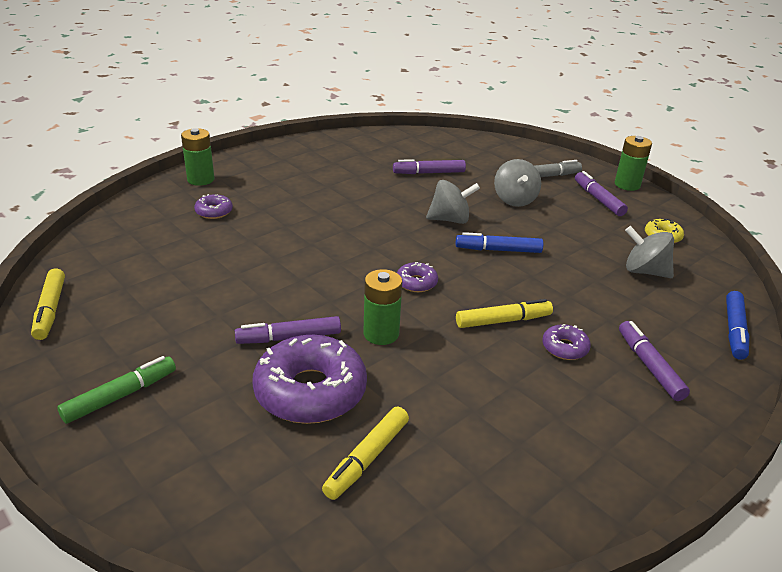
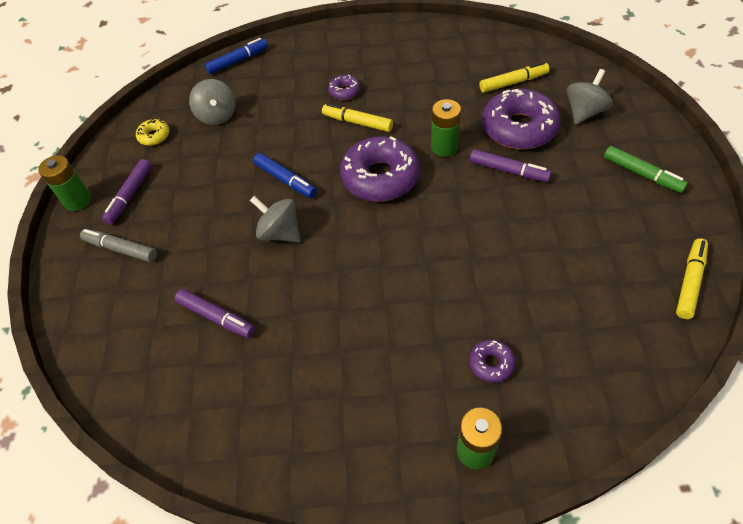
camera: 135 degrees left, 20 degrees up
(120, 396) = (642, 174): green marker -> green marker turned 135 degrees counterclockwise
(416, 283) = (380, 177): purple donut -> purple donut, size x2.17
(514, 200) = (195, 230): grey spinning top -> grey spinning top (584, 112)
(649, 366) = (315, 64): purple marker -> none

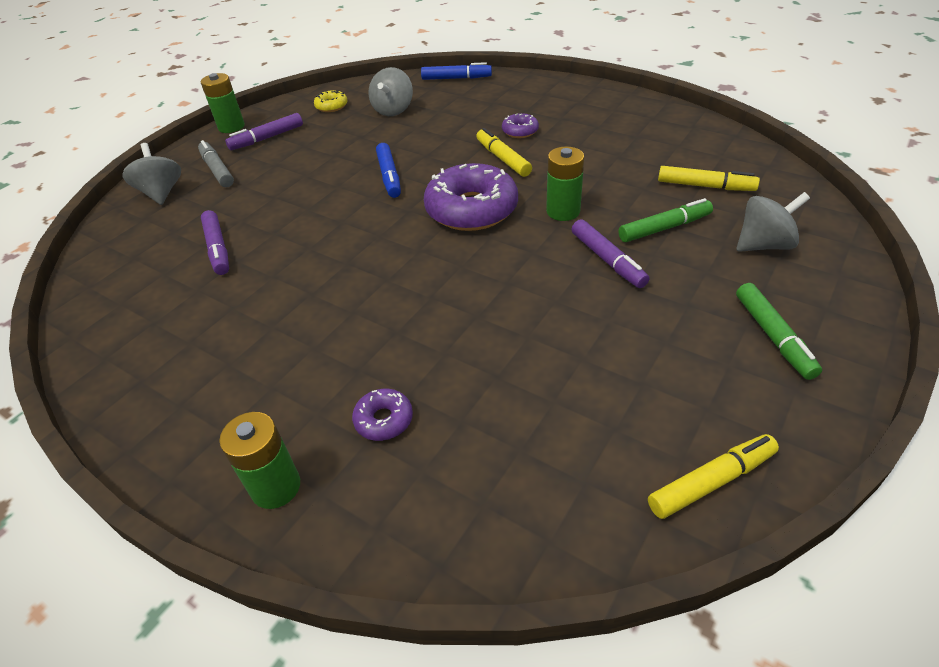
camera: 35 degrees right, 10 degrees down
(280, 232) = (337, 212): grey spinning top -> grey spinning top (162, 193)
(519, 128) = (664, 228): purple donut -> green marker

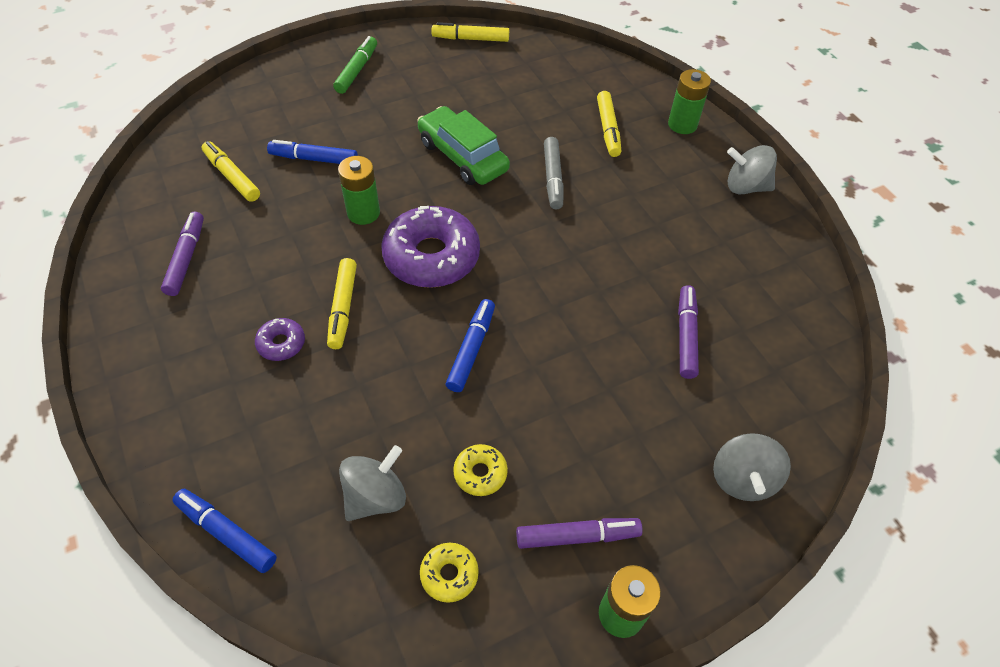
camera: 155 degrees left, 10 degrees up
(217, 170) = (664, 491): grey marker -> grey marker (553, 178)
(340, 136) = (480, 473): none -> yellow donut
(384, 420) = (608, 129): purple donut -> yellow marker
(530, 297) = (463, 156): none -> green car
(607, 260) = (383, 156): purple marker -> purple marker (186, 258)
(664, 228) = (314, 159): green marker -> blue marker
(764, 245) = (274, 115): grey spinning top -> grey spinning top (745, 187)

